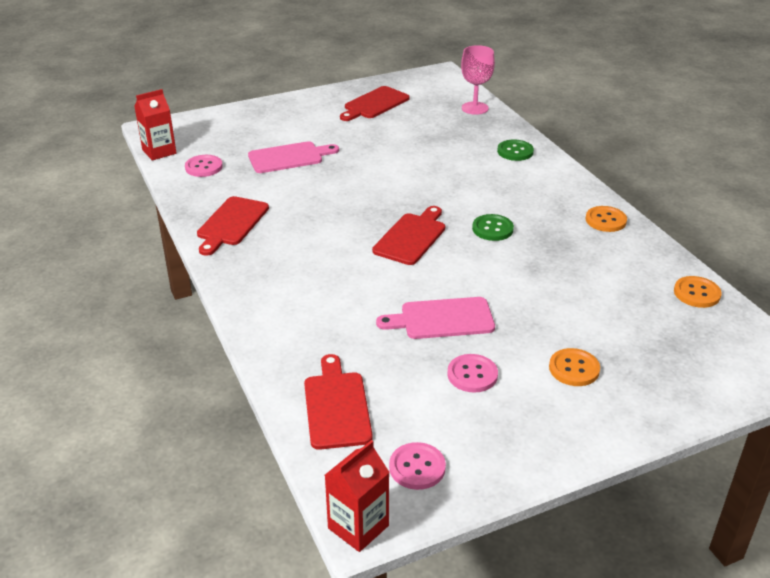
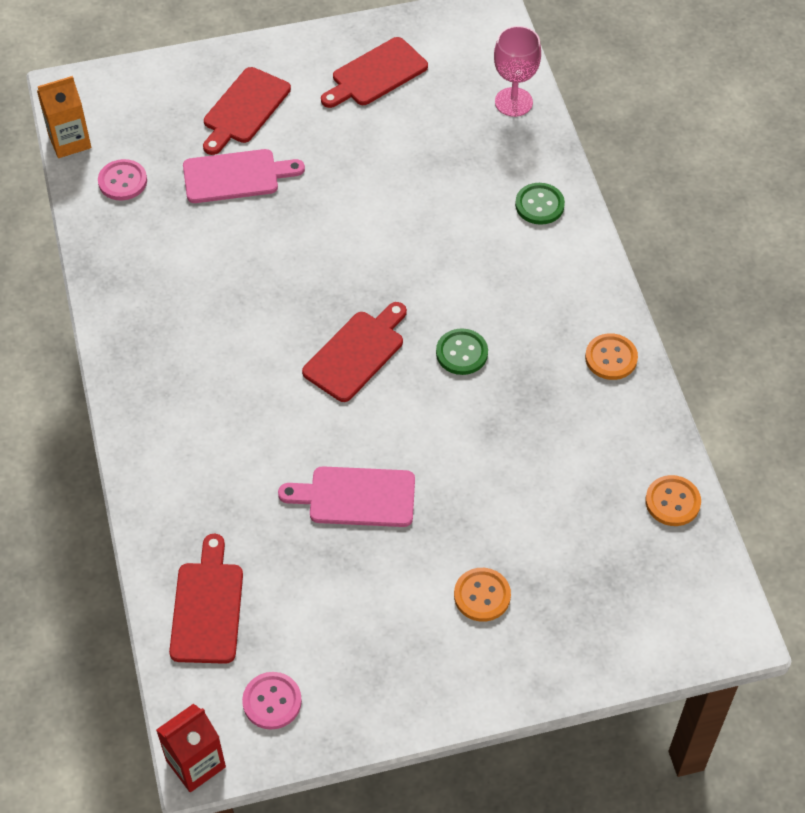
camera: 10 degrees right, 20 degrees up
(159, 152) = (69, 141): red carton -> orange carton
(231, 223) = (141, 296): red cutting board -> red cutting board (244, 109)
(472, 375) = (366, 586): pink button -> none

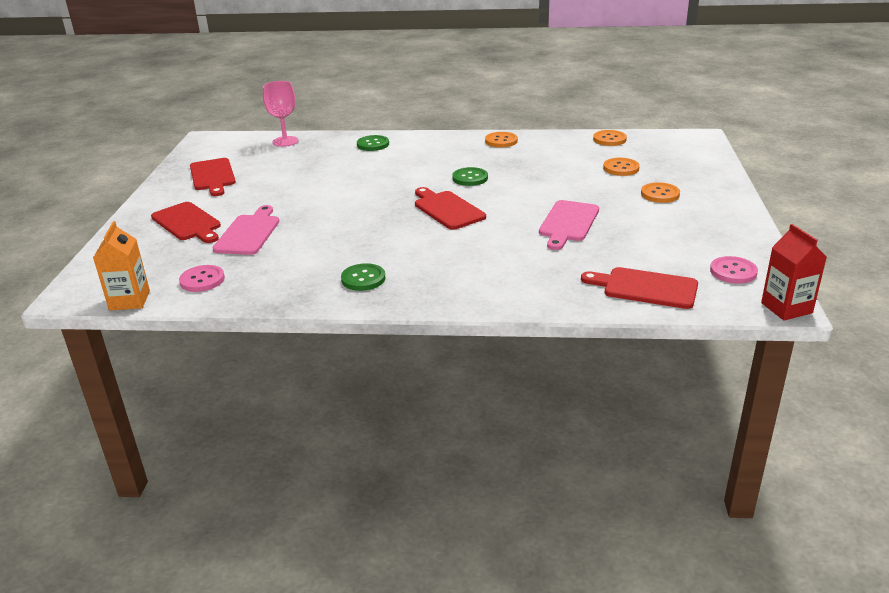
camera: 70 degrees left, 25 degrees down
(160, 322) = (363, 279): none -> green button
(560, 533) = (621, 168): none -> orange button

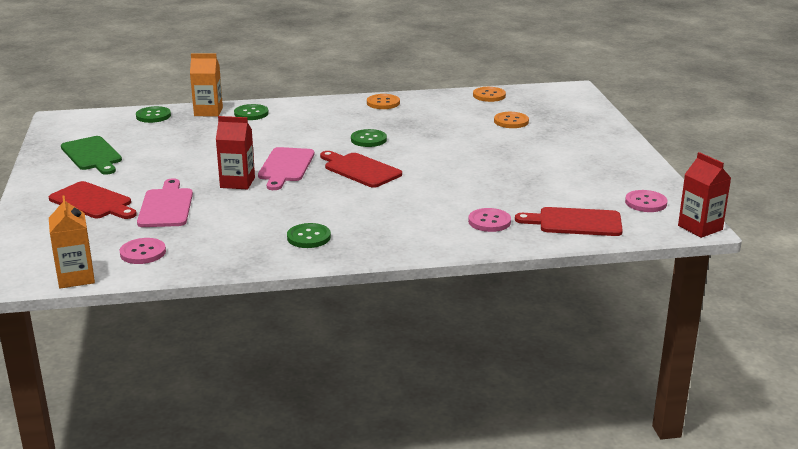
camera: 15 degrees left, 5 degrees down
(213, 176) = (92, 155): red cutting board -> green cutting board
(285, 141) = (153, 116): pink goblet -> green button
(325, 214) = (237, 182): none -> red carton
(335, 140) = (208, 112): none -> orange carton
(553, 278) = (489, 221): none -> pink button
(568, 223) = (482, 173): pink cutting board -> pink cutting board (285, 167)
(660, 194) = (556, 142): orange button -> none

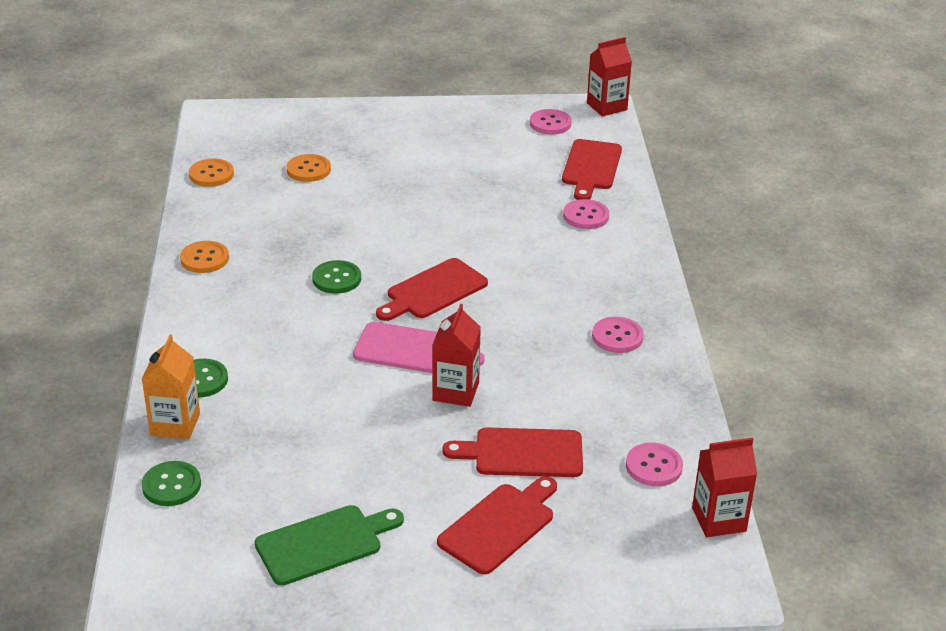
camera: 85 degrees left, 10 degrees up
(76, 278) = (719, 519): orange carton -> red carton
(166, 206) = (522, 453): pink cutting board -> red cutting board
(309, 237) = (617, 337): green button -> pink button

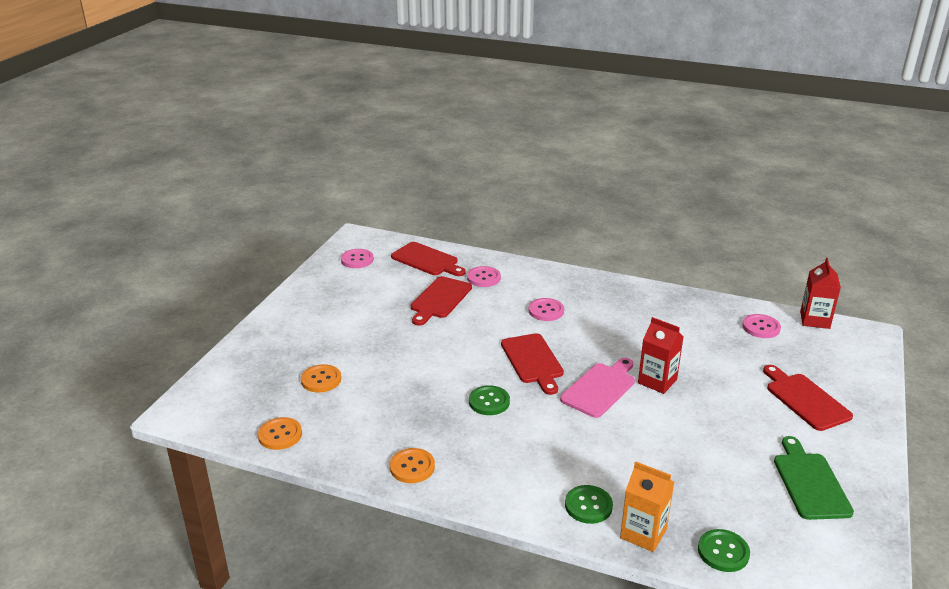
camera: 65 degrees left, 5 degrees down
(522, 453) = (734, 371): red cutting board -> red cutting board (439, 299)
(606, 106) = (356, 234): red carton -> none
(617, 337) = (626, 304): pink button -> pink button (546, 311)

